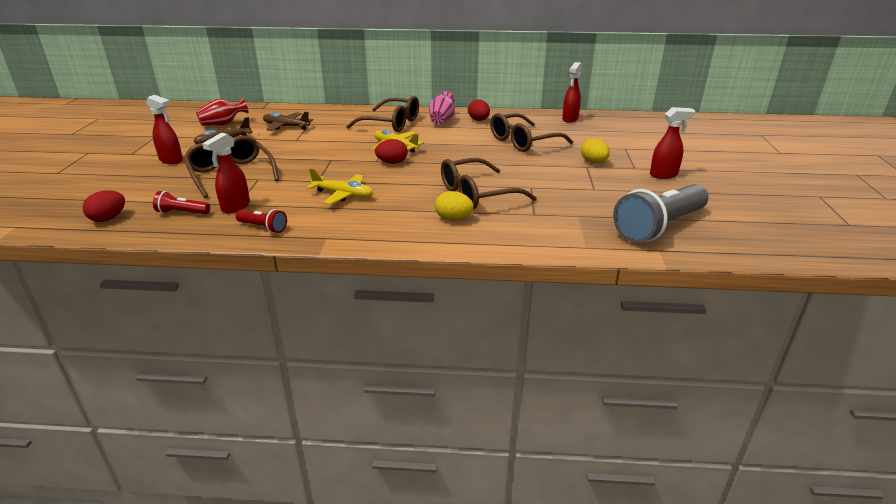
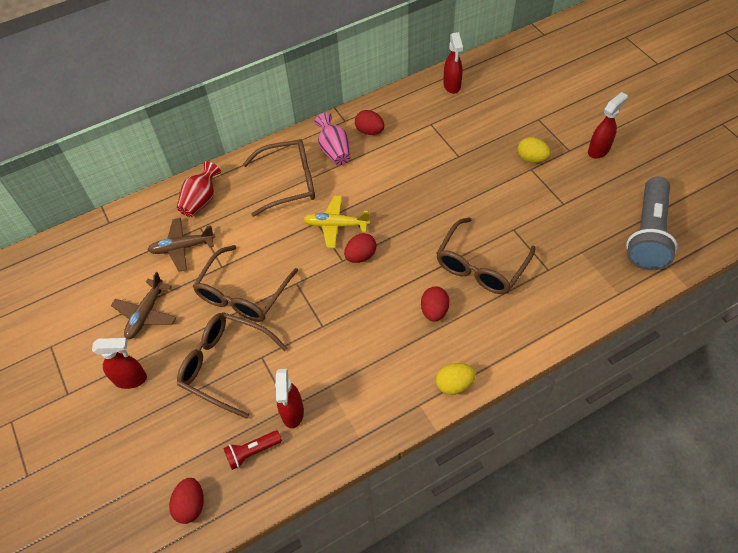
camera: 30 degrees left, 25 degrees up
(223, 124) = (104, 281): red vase -> red vase (201, 200)
(263, 227) = (352, 425): red flashlight -> none
(343, 195) = (370, 335): yellow plane -> none
(407, 201) = (434, 311): none -> red egg
(453, 219) = (494, 314): yellow egg -> yellow egg (454, 384)
(523, 141) = (444, 152): brown glasses -> brown glasses (243, 294)

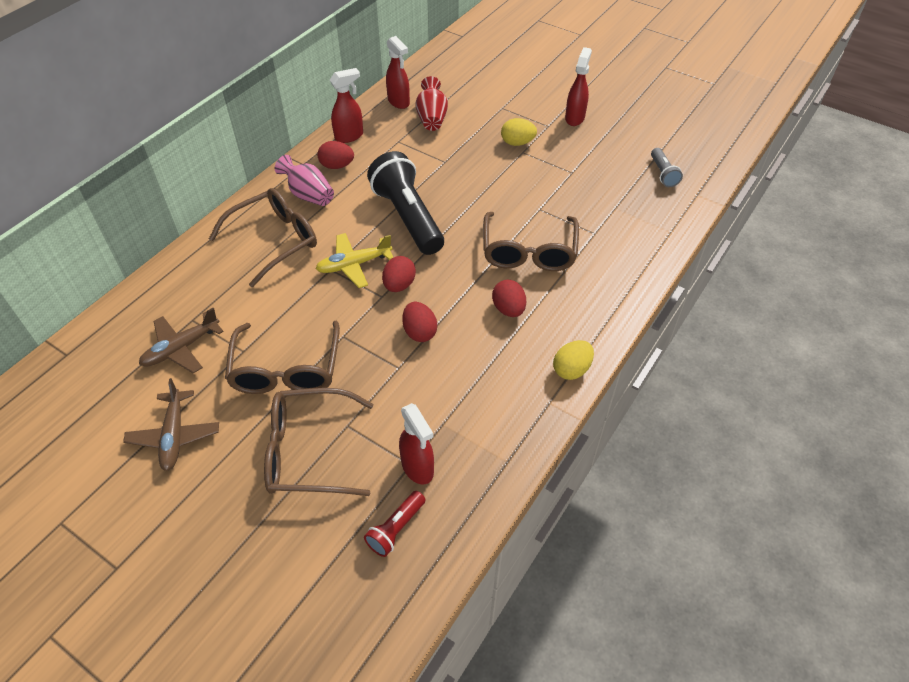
camera: 30 degrees left, 5 degrees down
(131, 379) = (196, 515): red spray bottle -> red spray bottle (349, 136)
(191, 505) = (355, 620): red egg -> red egg (419, 332)
(201, 200) = (177, 292): red vase -> red vase (432, 118)
(400, 198) = (408, 217): none -> black flashlight
(648, 234) = (663, 174): grey flashlight -> grey flashlight, size x0.47

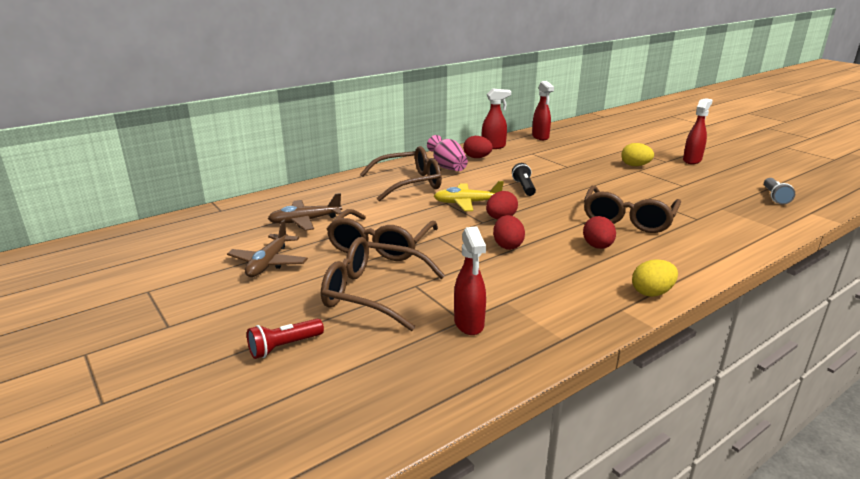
camera: 20 degrees right, 25 degrees down
(396, 529) = (428, 359): red flashlight -> red flashlight (284, 347)
(408, 217) = (524, 187): black flashlight -> black flashlight, size x0.47
(432, 118) = (564, 147): red vase -> none

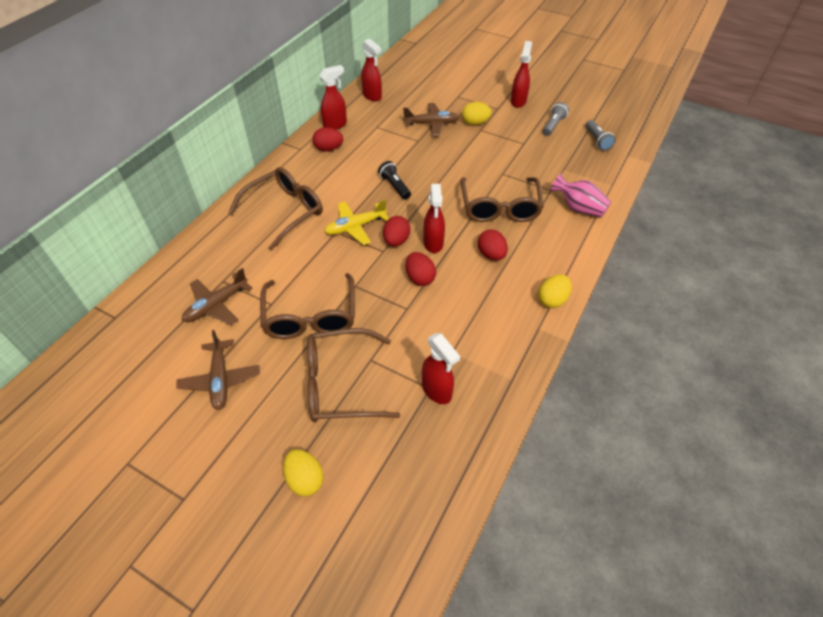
camera: 25 degrees left, 25 degrees up
(284, 347) = (305, 479): red flashlight -> yellow egg
(447, 167) = (308, 173): pink vase -> pink vase (579, 208)
(538, 227) = (433, 243): none -> red spray bottle
(588, 159) = (432, 124): none -> brown plane
(725, 180) = (553, 125): none -> grey flashlight

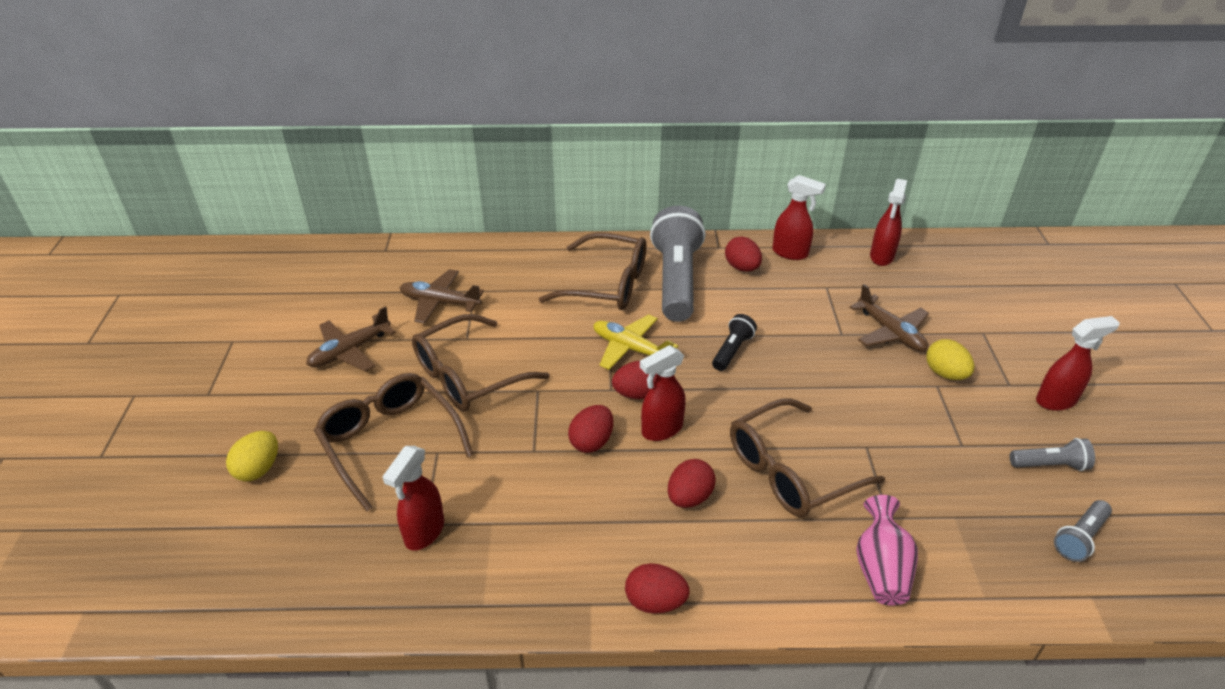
camera: 60 degrees right, 10 degrees down
(312, 180) = (676, 280): none -> grey flashlight
(552, 300) = (655, 602): yellow egg -> red egg

